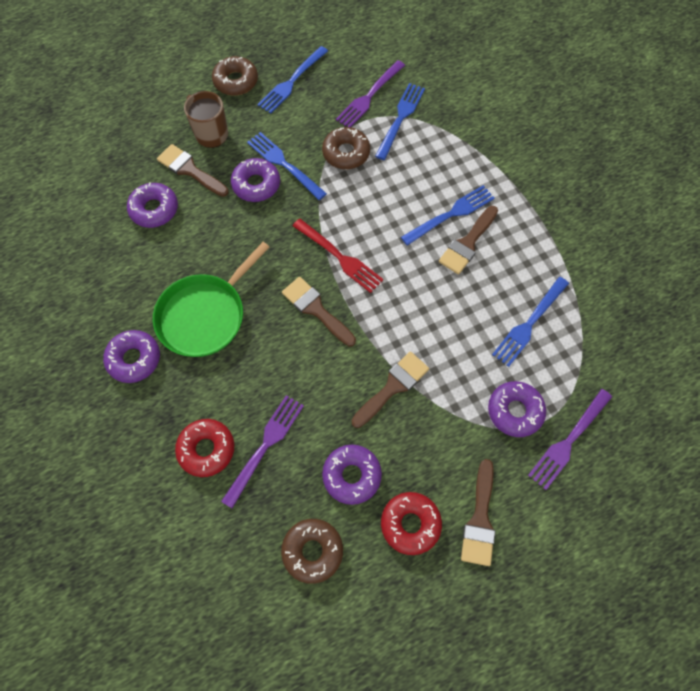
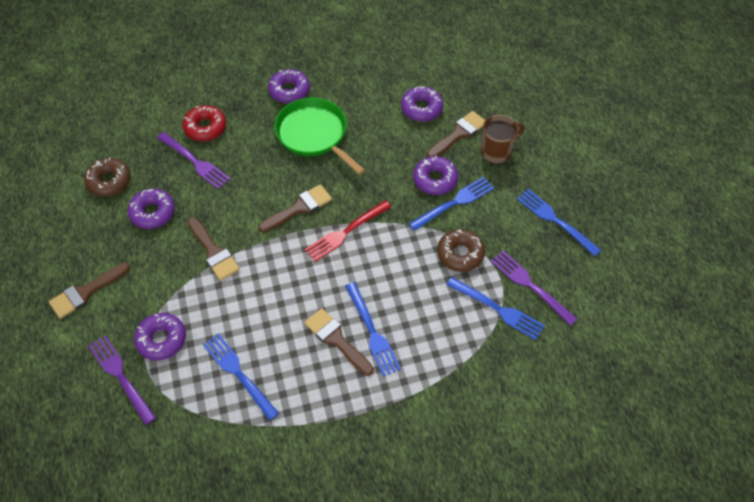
camera: 100 degrees right, 10 degrees down
(236, 81) = (559, 175): brown donut -> none
(410, 524) = (102, 244): red donut -> none
(480, 519) = (86, 292): brown brush -> brown brush turned 60 degrees counterclockwise

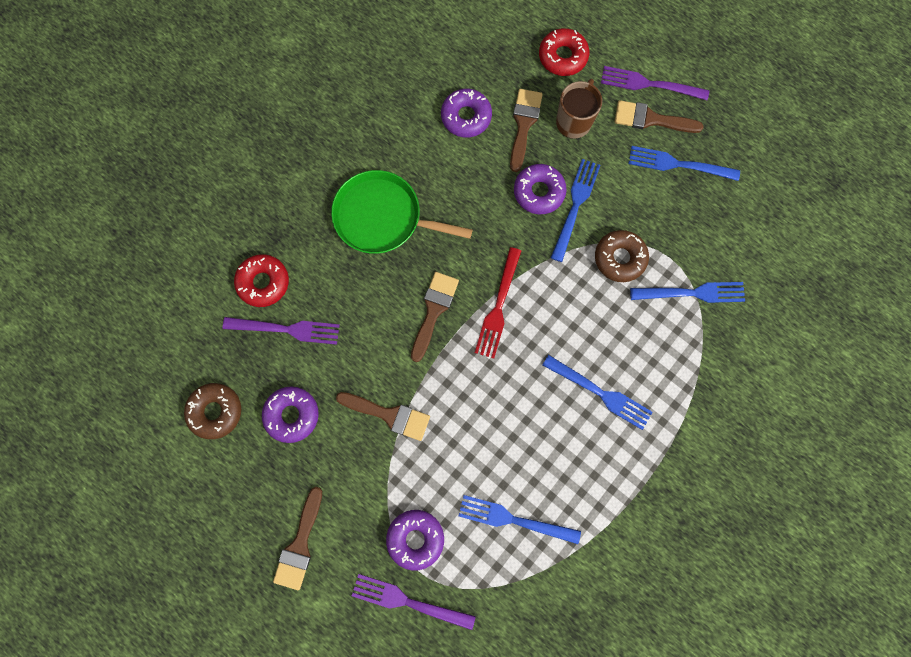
camera: 35 degrees left, 20 degrees up
(289, 91) = (315, 181): purple donut -> none
(336, 339) = (575, 423): brown brush -> brown brush (651, 119)
(521, 109) = (562, 57): none -> red donut
(530, 286) = (703, 249): purple fork -> purple fork (649, 84)

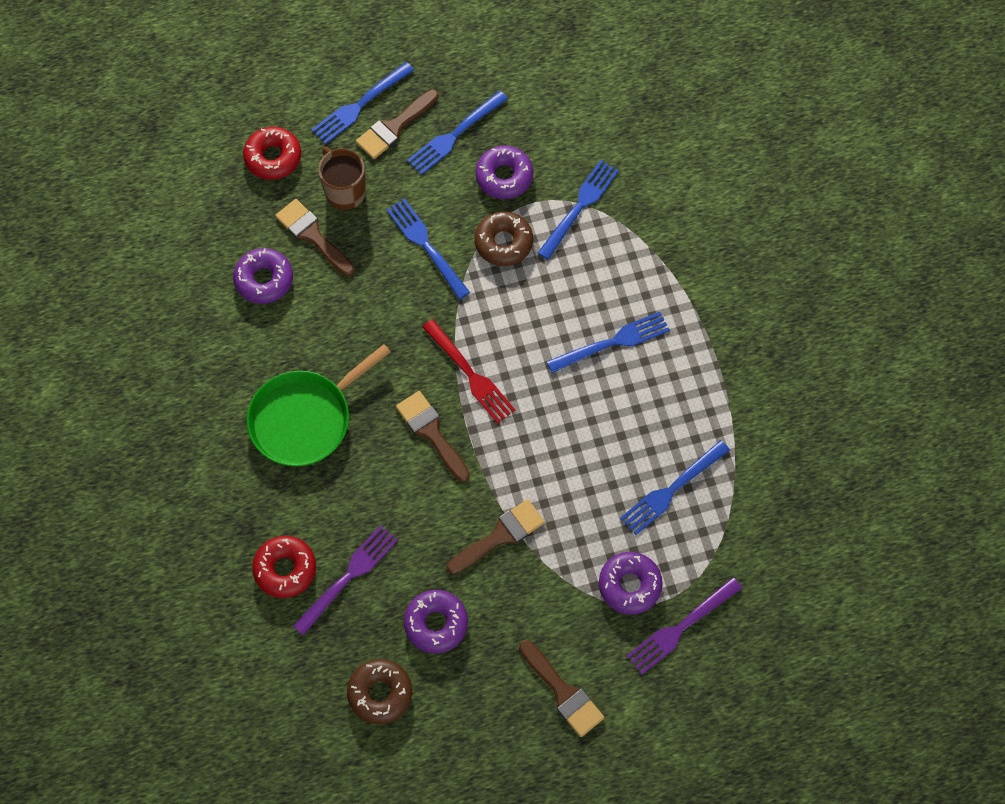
camera: 55 degrees left, 10 degrees down
(539, 192) = (388, 267): purple donut -> purple donut (504, 176)
(649, 84) = (360, 105): purple fork -> blue fork

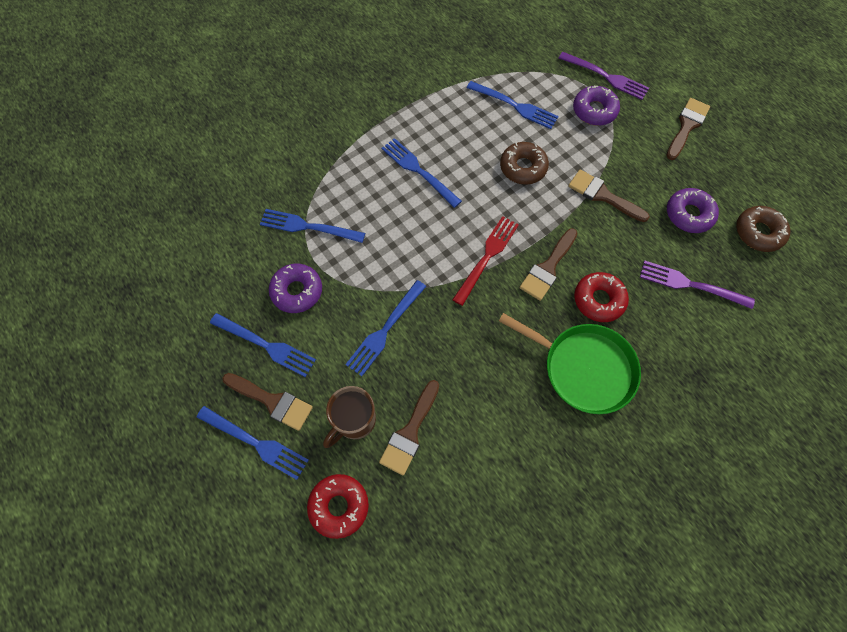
camera: 110 degrees left, 0 degrees up
(264, 280) = (471, 458): purple donut -> none
(285, 569) = (712, 333): red donut -> red donut (599, 300)
(503, 243) = (361, 271): brown donut -> brown donut (523, 167)

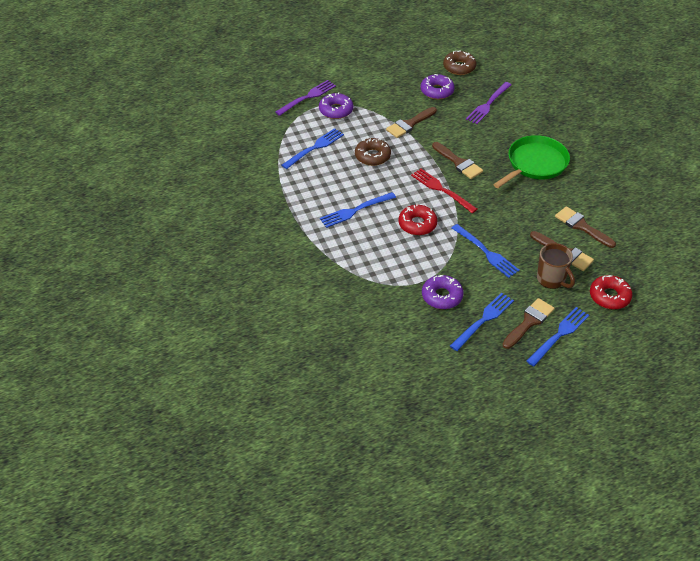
camera: 75 degrees left, 20 degrees down
(308, 227) = (386, 282): blue fork -> none
(599, 300) = (489, 146): red donut -> red donut (417, 224)
(687, 126) = (367, 73): brown brush -> brown brush (582, 226)

